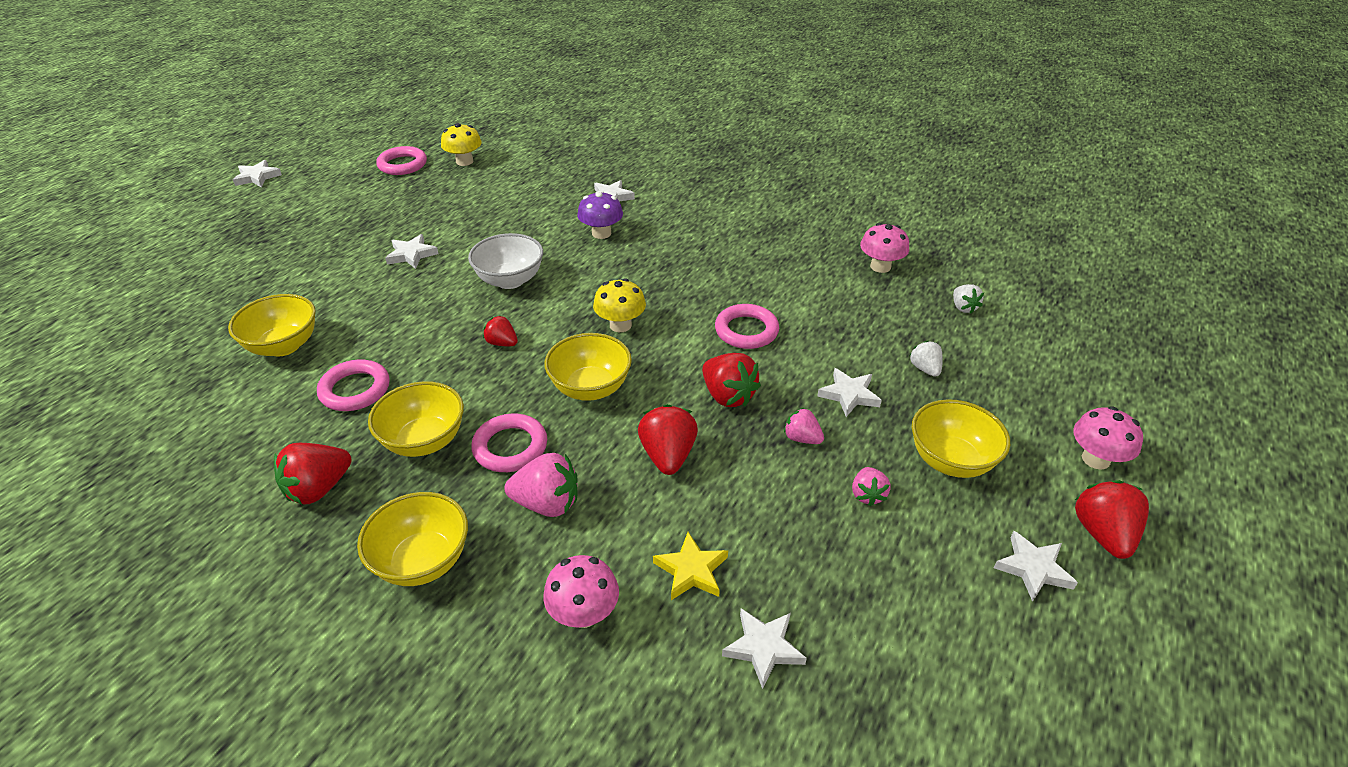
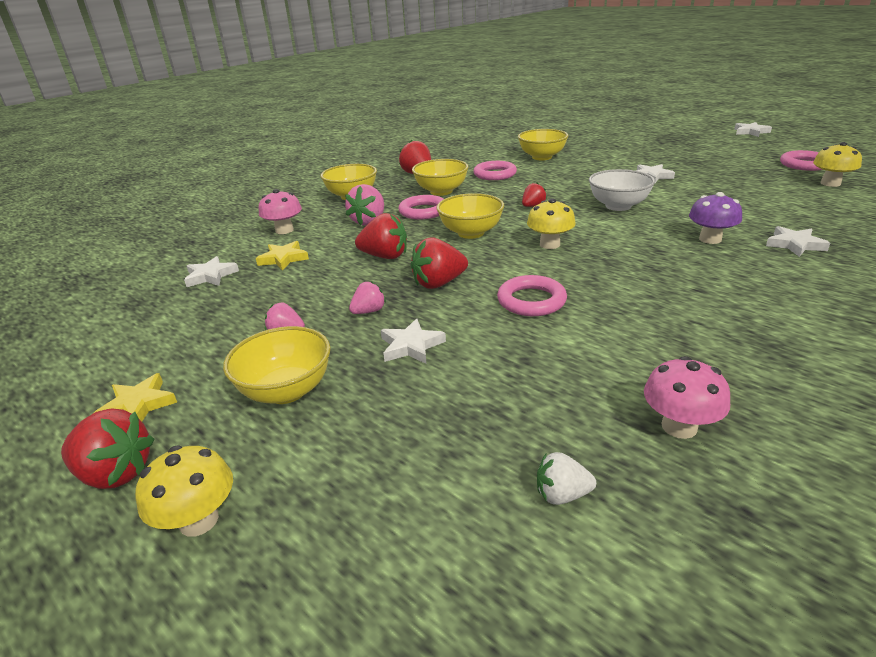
camera: 105 degrees right, 10 degrees down
(925, 369) = (431, 410): white strawberry -> none
(1033, 568) = (138, 405): white star -> yellow star
(1095, 459) = (199, 520): pink mushroom -> yellow mushroom

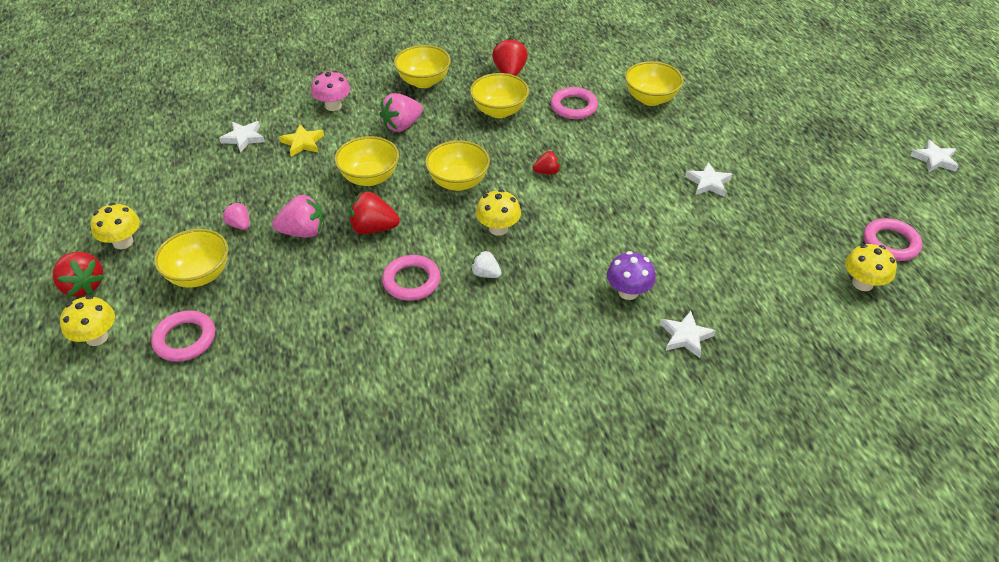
camera: 30 degrees right, 15 degrees up
(138, 405) = (123, 242): yellow star -> yellow mushroom
(369, 311) = (303, 232): pink strawberry -> pink strawberry, size x1.67
(385, 256) = (370, 177): red strawberry -> yellow bowl
(411, 346) = (296, 278): white star -> none
(423, 211) = (455, 133): pink ring -> pink ring (185, 339)
(562, 494) = (258, 426): white strawberry -> white strawberry (486, 274)
(618, 206) = (616, 210): white bowl -> none
(679, 426) = (366, 427): pink mushroom -> none

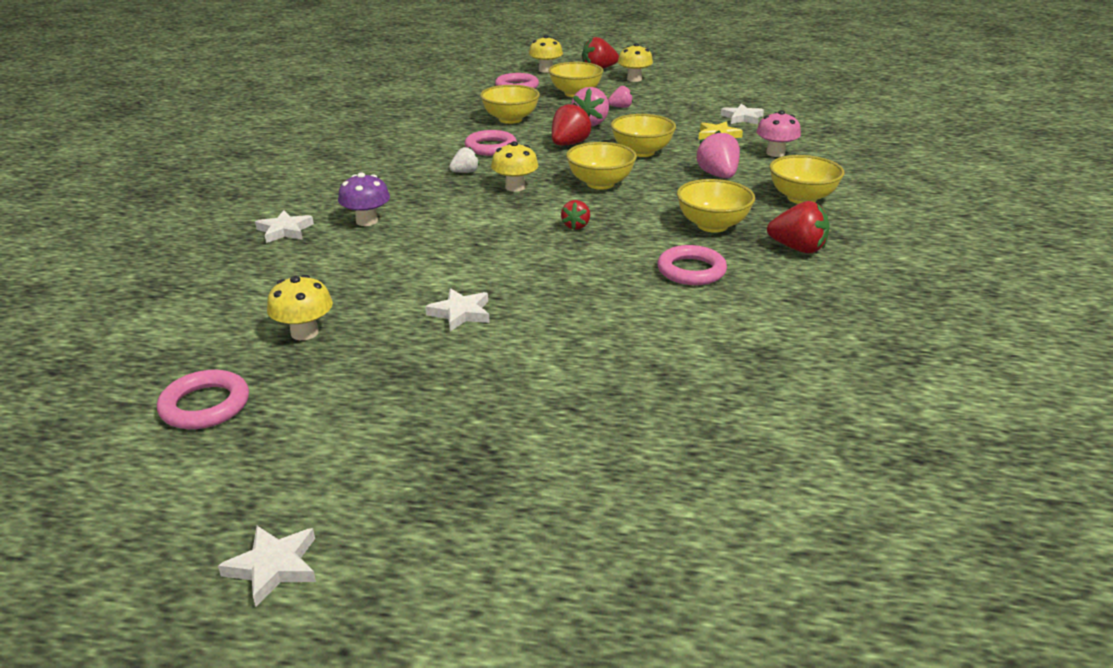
camera: 115 degrees right, 15 degrees down
(650, 99) = (672, 331): yellow bowl -> yellow bowl (510, 119)
(862, 283) = (191, 351): yellow mushroom -> yellow mushroom (304, 333)

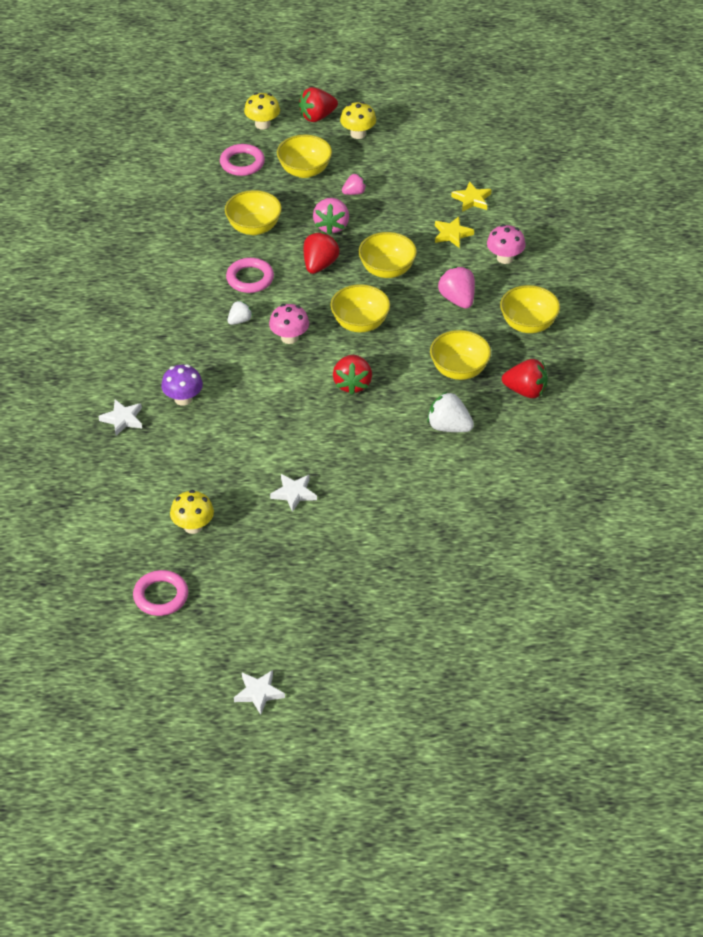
camera: 10 degrees left, 15 degrees up
(515, 187) = (289, 337): yellow mushroom -> pink mushroom
(576, 226) = (352, 384): red strawberry -> red strawberry, size x1.67
(691, 270) = (449, 427): pink ring -> white strawberry
(742, 118) = (472, 199): white star -> yellow star

